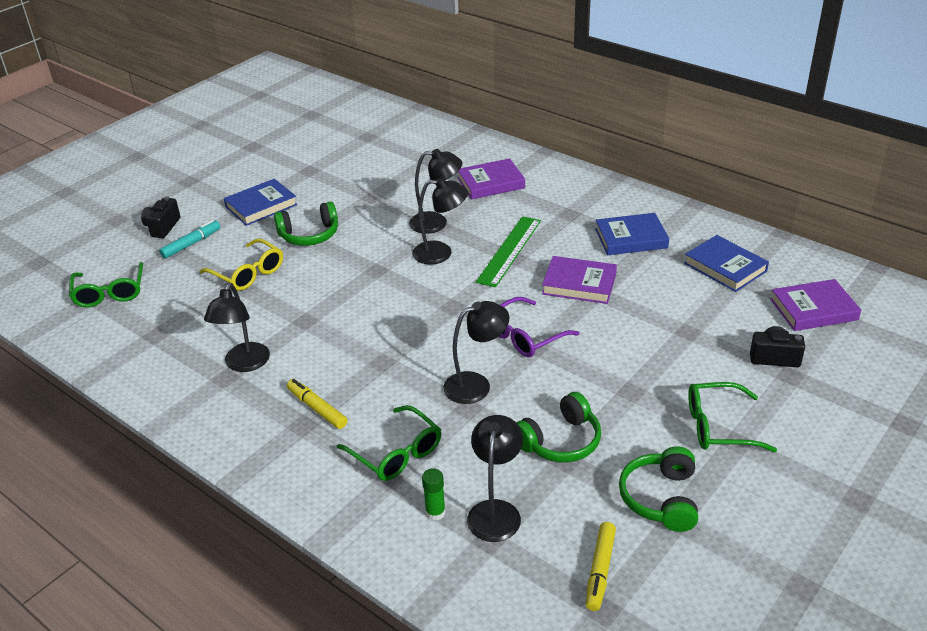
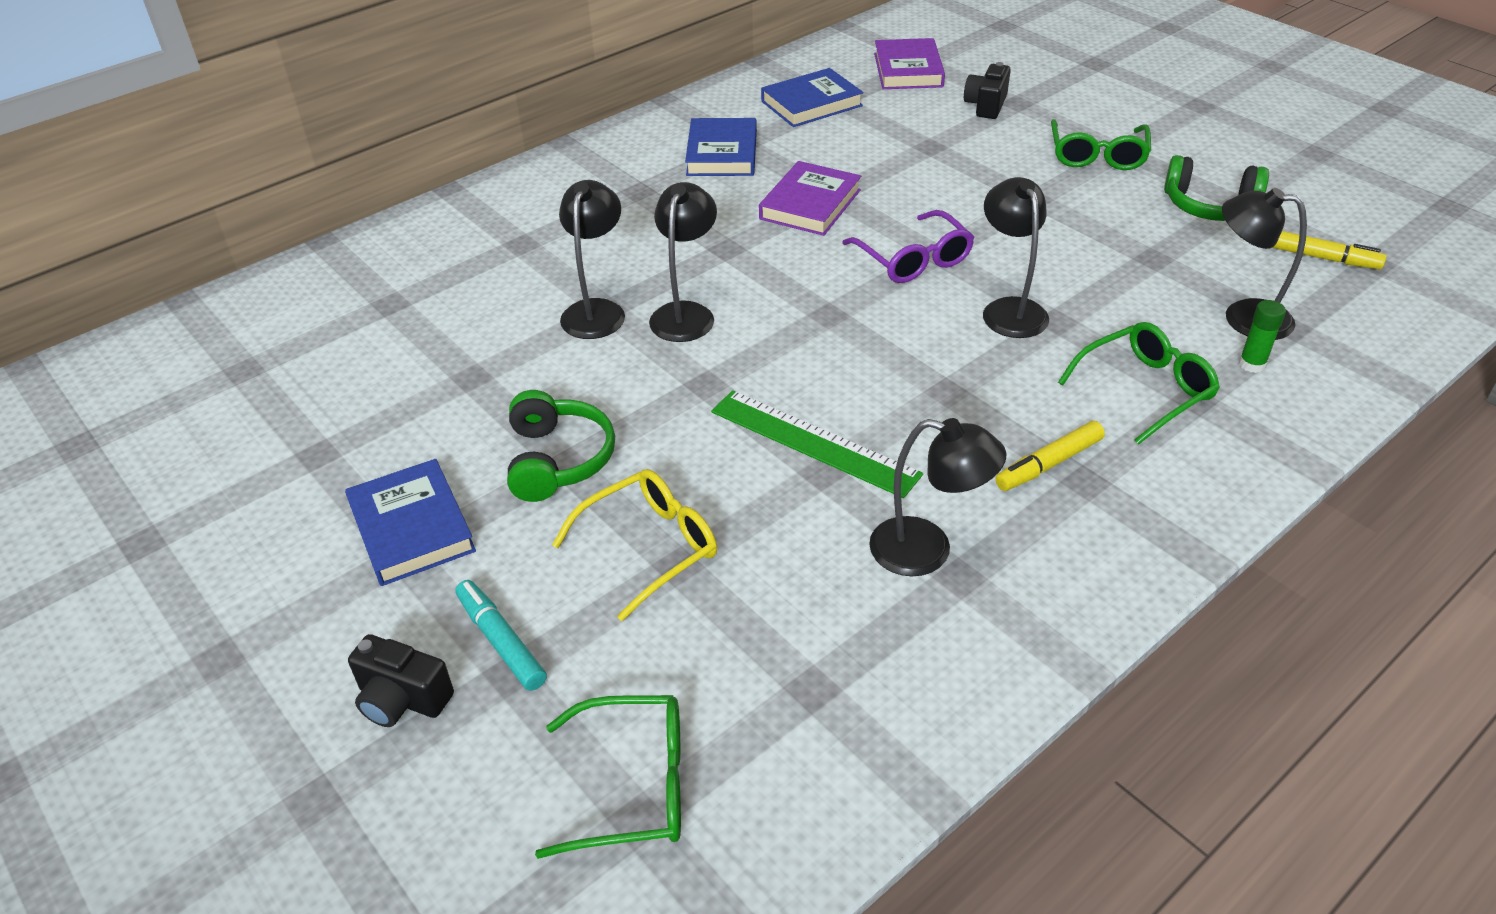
camera: 80 degrees left, 5 degrees up
(491, 183) = (509, 247): purple book -> none
(509, 250) = (707, 250): green ruler -> green ruler (813, 443)
(560, 441) = (1120, 257): green headphones -> none

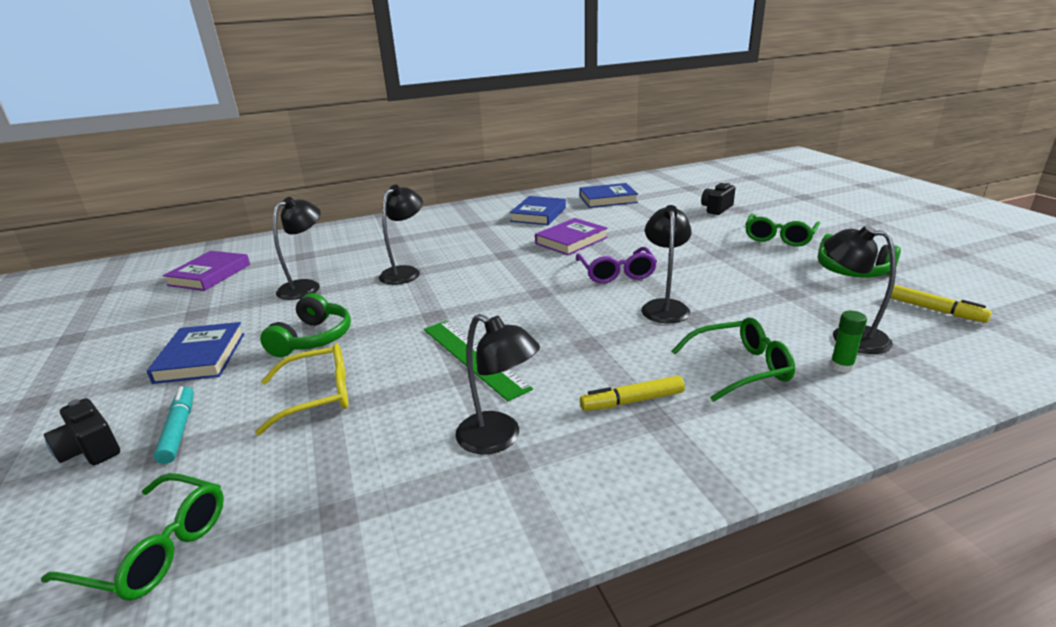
camera: 20 degrees right, 15 degrees down
(686, 313) = (454, 280): black lamp -> black lamp (306, 286)
(908, 70) = (677, 190): purple book -> purple book (209, 275)

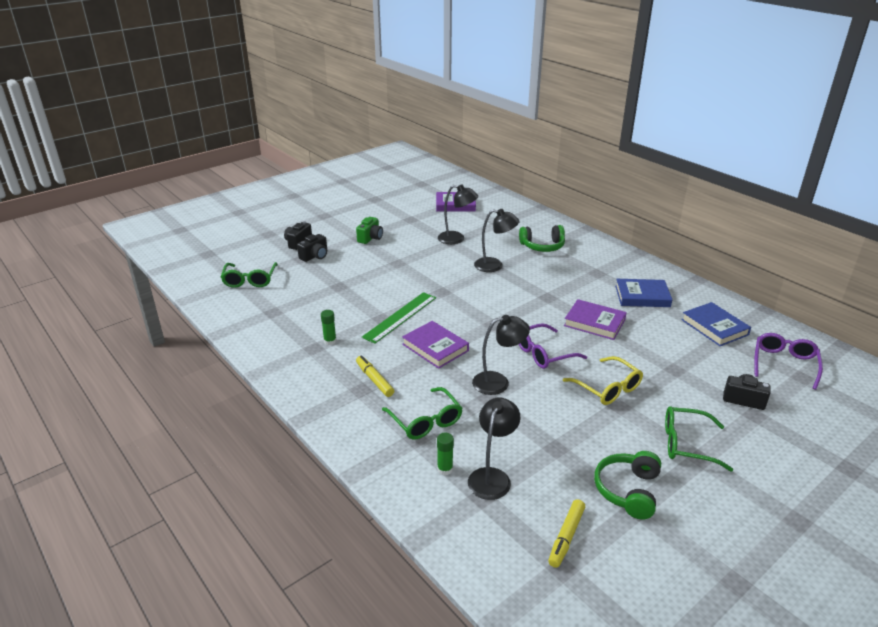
camera: 70 degrees right, 5 degrees up
(179, 430) = (315, 256): turquoise marker -> black camera
(201, 357) = (370, 238): blue book -> green camera
(313, 338) = (399, 261): green headphones -> green headphones (542, 246)
(318, 396) = (349, 281): yellow glasses -> yellow glasses (607, 388)
(498, 438) = (330, 341): black lamp -> green glue stick
(570, 338) = (435, 347): none -> purple book
(671, 189) = (784, 364): none -> purple glasses

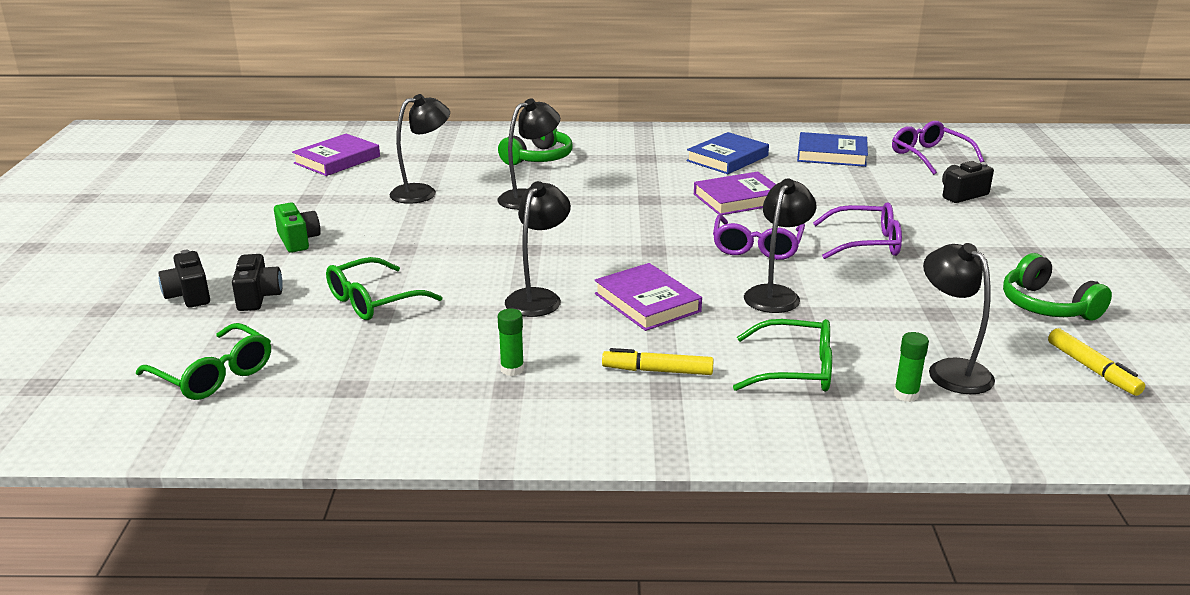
camera: 50 degrees left, 5 degrees down
(400, 317) = (538, 297): green ruler -> black lamp
(435, 347) = (647, 302): purple book -> purple book turned 60 degrees clockwise
(607, 388) = (866, 243): yellow glasses -> purple glasses
(687, 444) = (1002, 248): green glasses -> green glasses (373, 301)

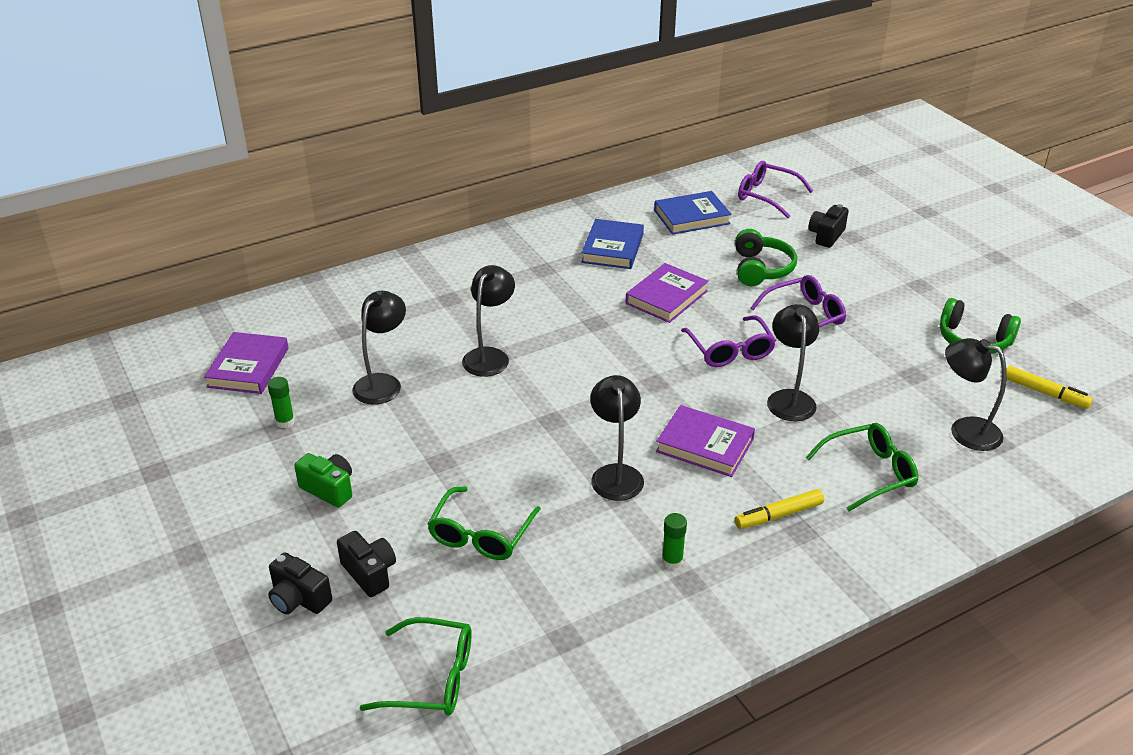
camera: 30 degrees left, 10 degrees up
(538, 158) = (447, 300): green headphones -> green headphones (761, 269)
(906, 395) = (957, 466): green glue stick -> green glue stick (285, 421)

